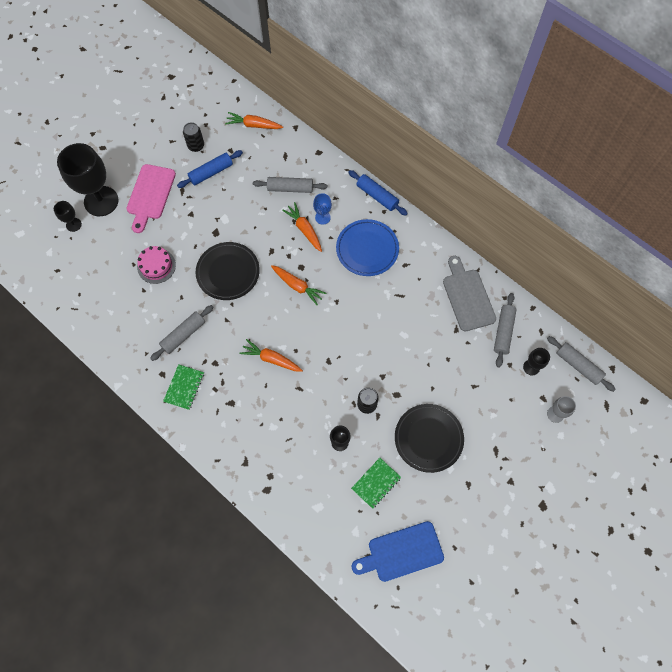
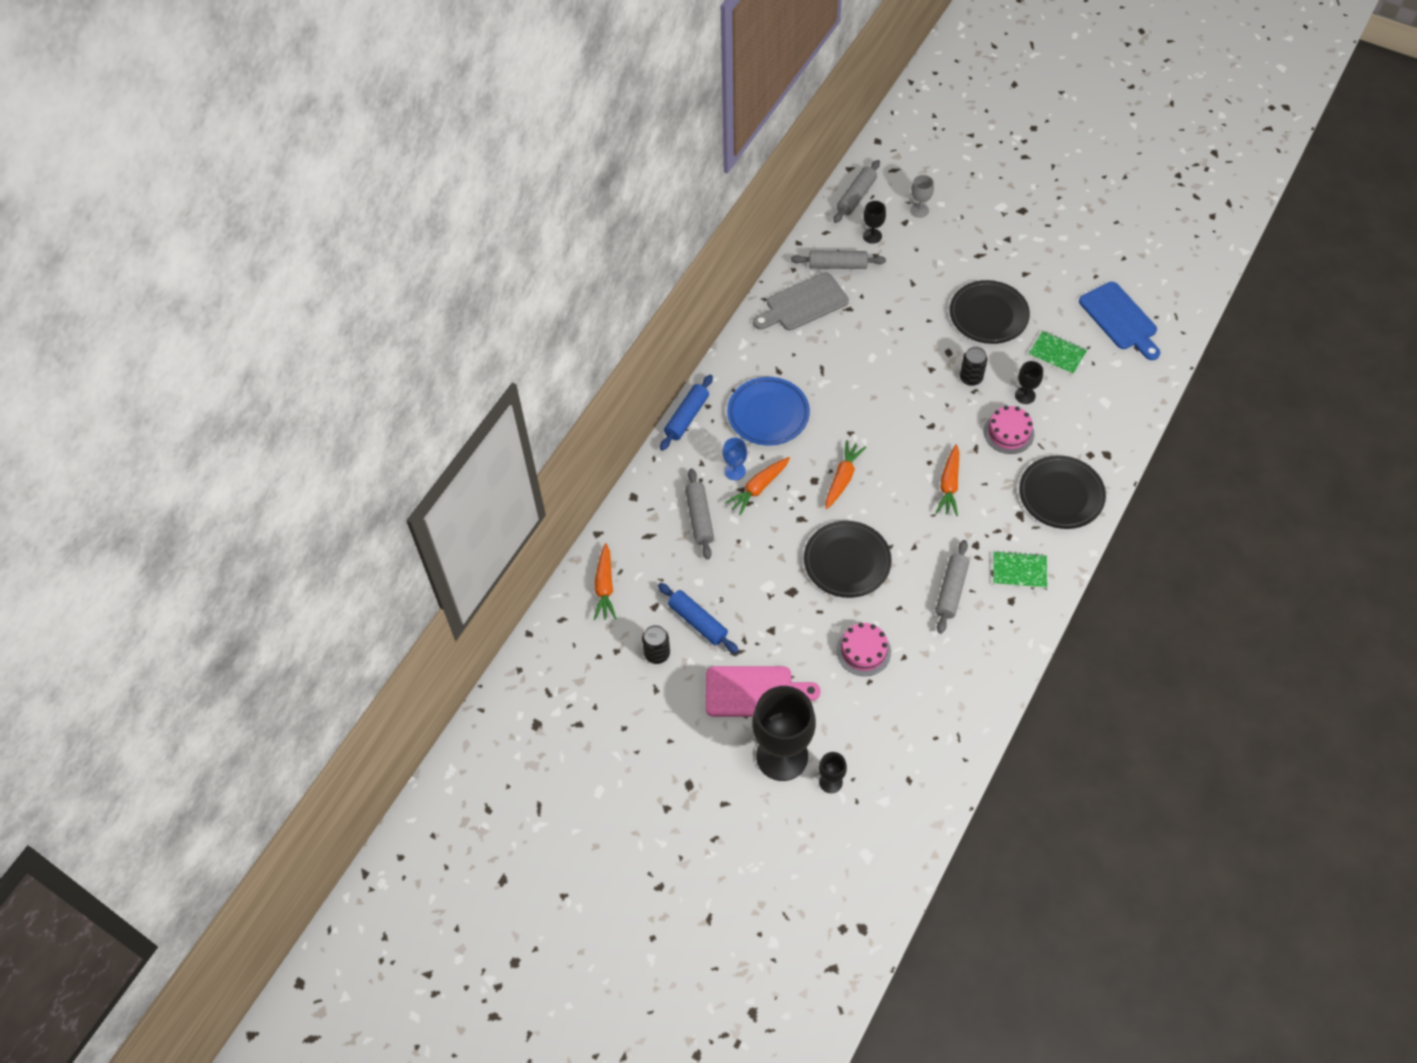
camera: 100 degrees left, 10 degrees down
(183, 335) = (951, 590): grey rolling pin -> grey rolling pin turned 75 degrees clockwise
(239, 440) = (1061, 495): none -> black plate
(307, 418) = (1008, 432): none -> pink cake

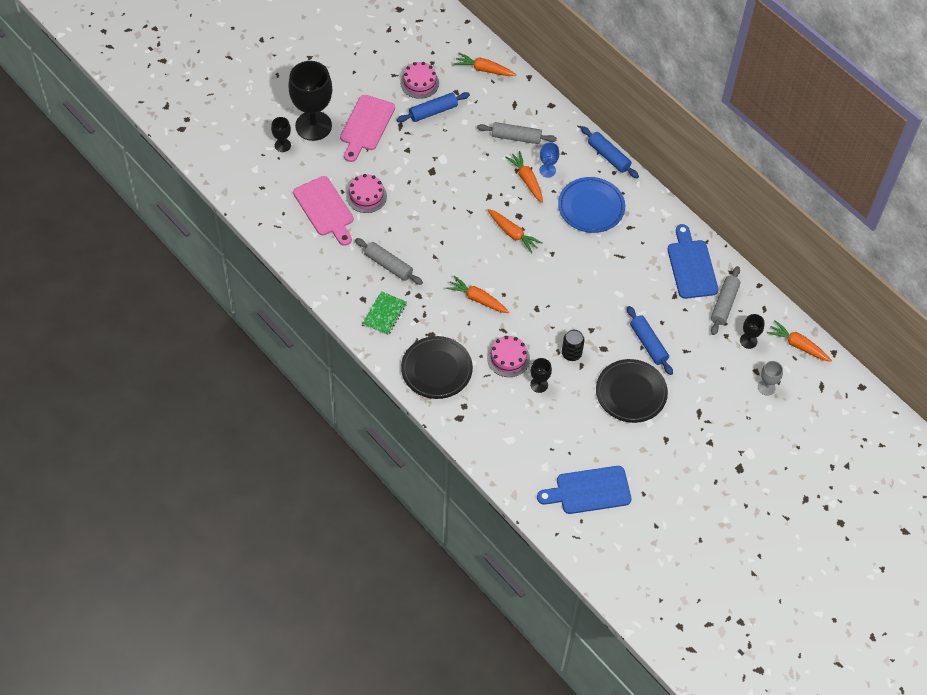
camera: 105 degrees right, 0 degrees up
(657, 654) = (419, 83): black can -> pink cake
(803, 304) = (691, 266): grey cutting board -> blue cutting board
(847, 561) = (441, 211): black plate -> none
(856, 197) = (798, 345): grey rolling pin -> orange carrot
(906, 691) = (325, 209): none -> pink cutting board
(921, 315) = (648, 344): none -> blue rolling pin
(1057, 354) = (571, 426): green notebook -> none

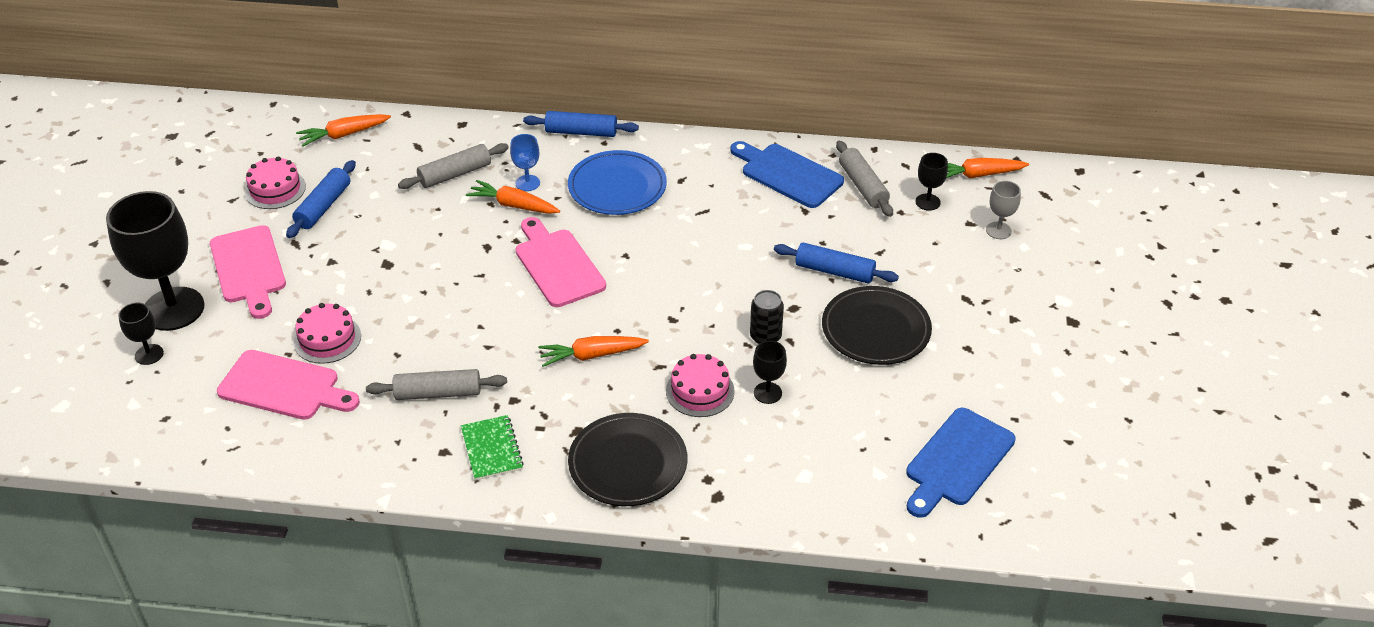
camera: 40 degrees left, 15 degrees down
(513, 233) = (557, 265): orange carrot -> pink cutting board

